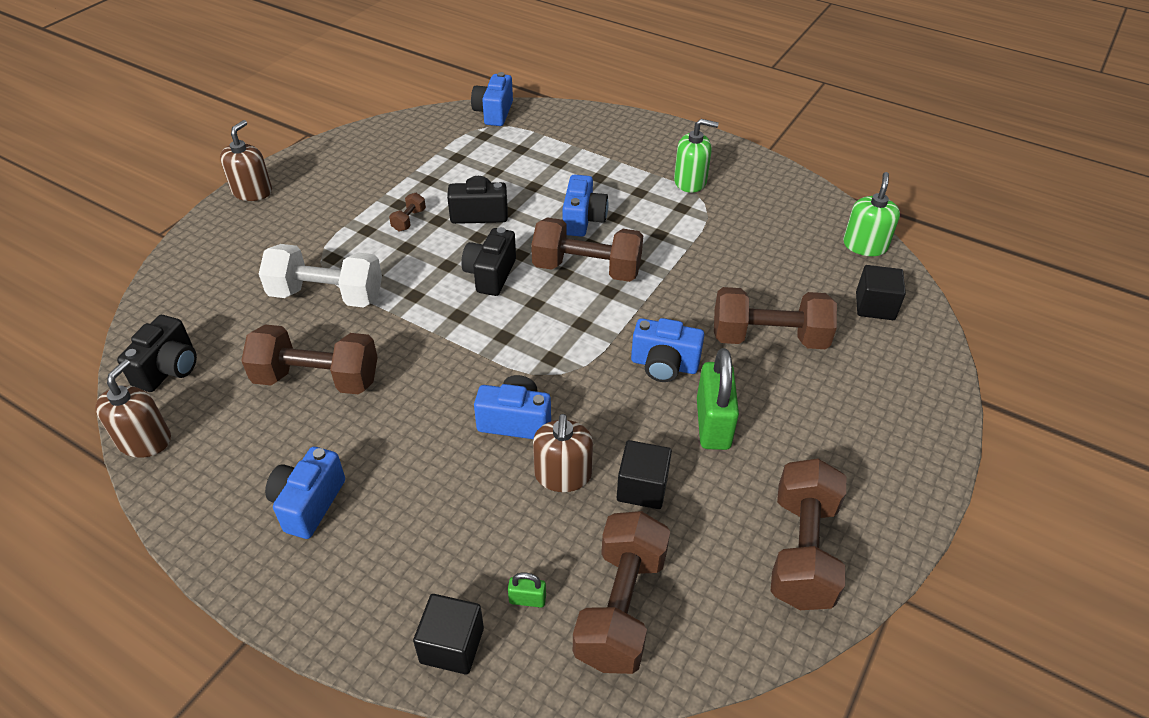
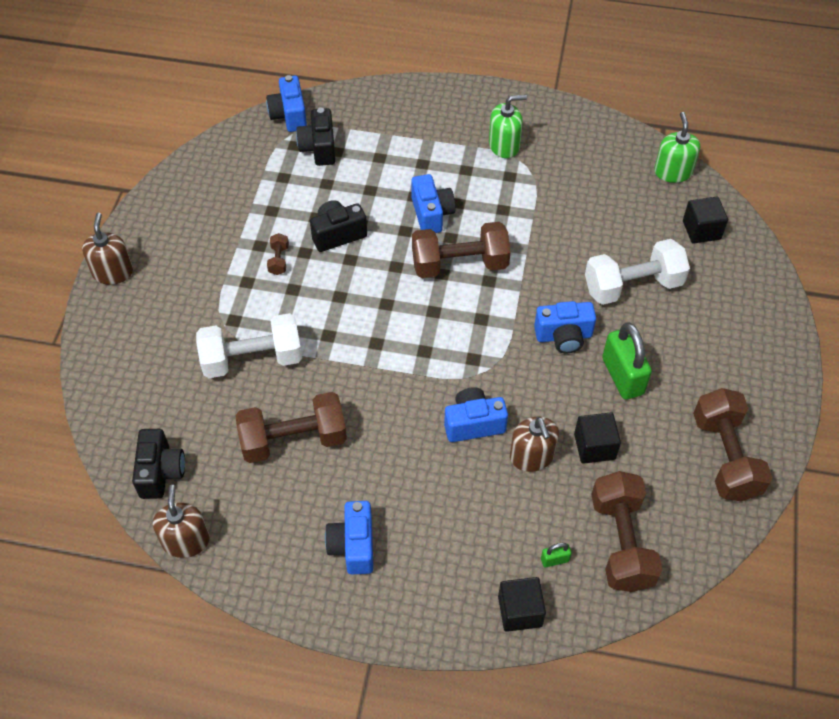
camera: 20 degrees left, 10 degrees up
(490, 275) = (382, 295): black camera -> black camera (319, 148)
(768, 338) = (633, 286): brown dumbbell -> white dumbbell

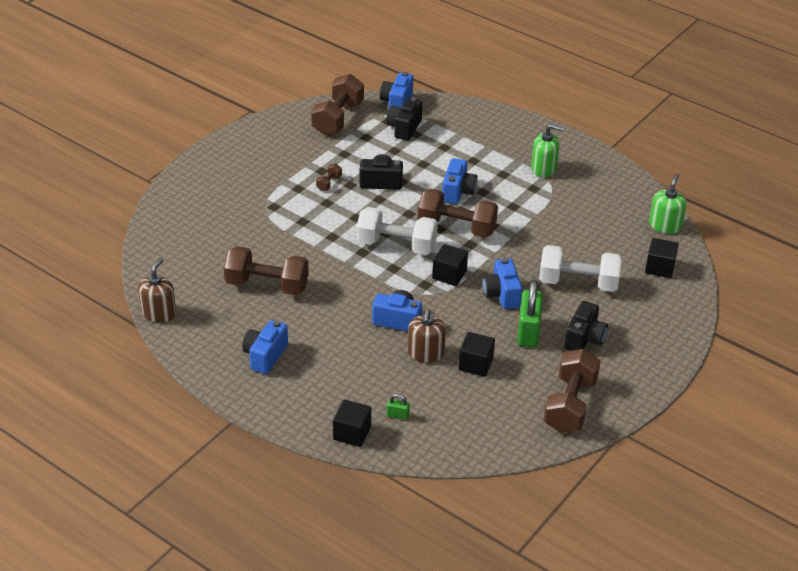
camera: 25 degrees right, 15 degrees down
(113, 272) = (212, 153): brown soap dispenser -> none
(161, 472) = (168, 271): black camera -> black camera (584, 339)
(252, 359) = (271, 232): white dumbbell -> white dumbbell (396, 245)
(491, 334) = (449, 275): none -> black cube
(563, 336) = (502, 294): blue camera -> blue camera turned 60 degrees clockwise
(621, 542) = (453, 424): brown dumbbell -> brown dumbbell (338, 118)

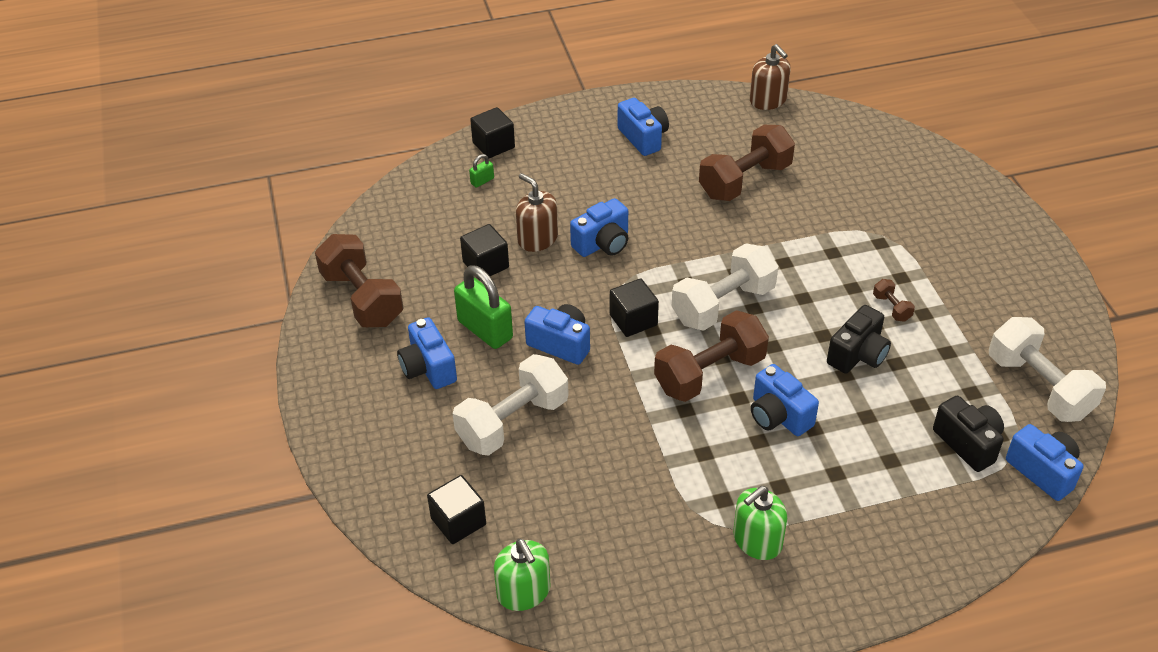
camera: 130 degrees right, 5 degrees up
(338, 118) = (1038, 387): brown dumbbell -> white dumbbell
(584, 339) = (428, 368): black camera -> blue camera

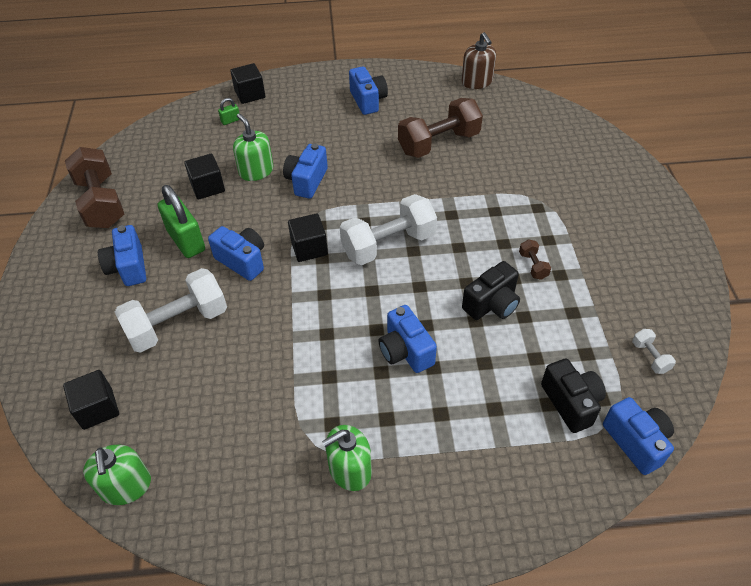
camera: 10 degrees right, 5 degrees up
(537, 239) = (256, 171): brown soap dispenser -> green soap dispenser
(603, 244) = (306, 181): blue camera -> blue camera turned 135 degrees clockwise
(710, 374) = (358, 304): brown dumbbell -> none
(1038, 387) = (650, 357): white dumbbell -> white dumbbell, size x0.43

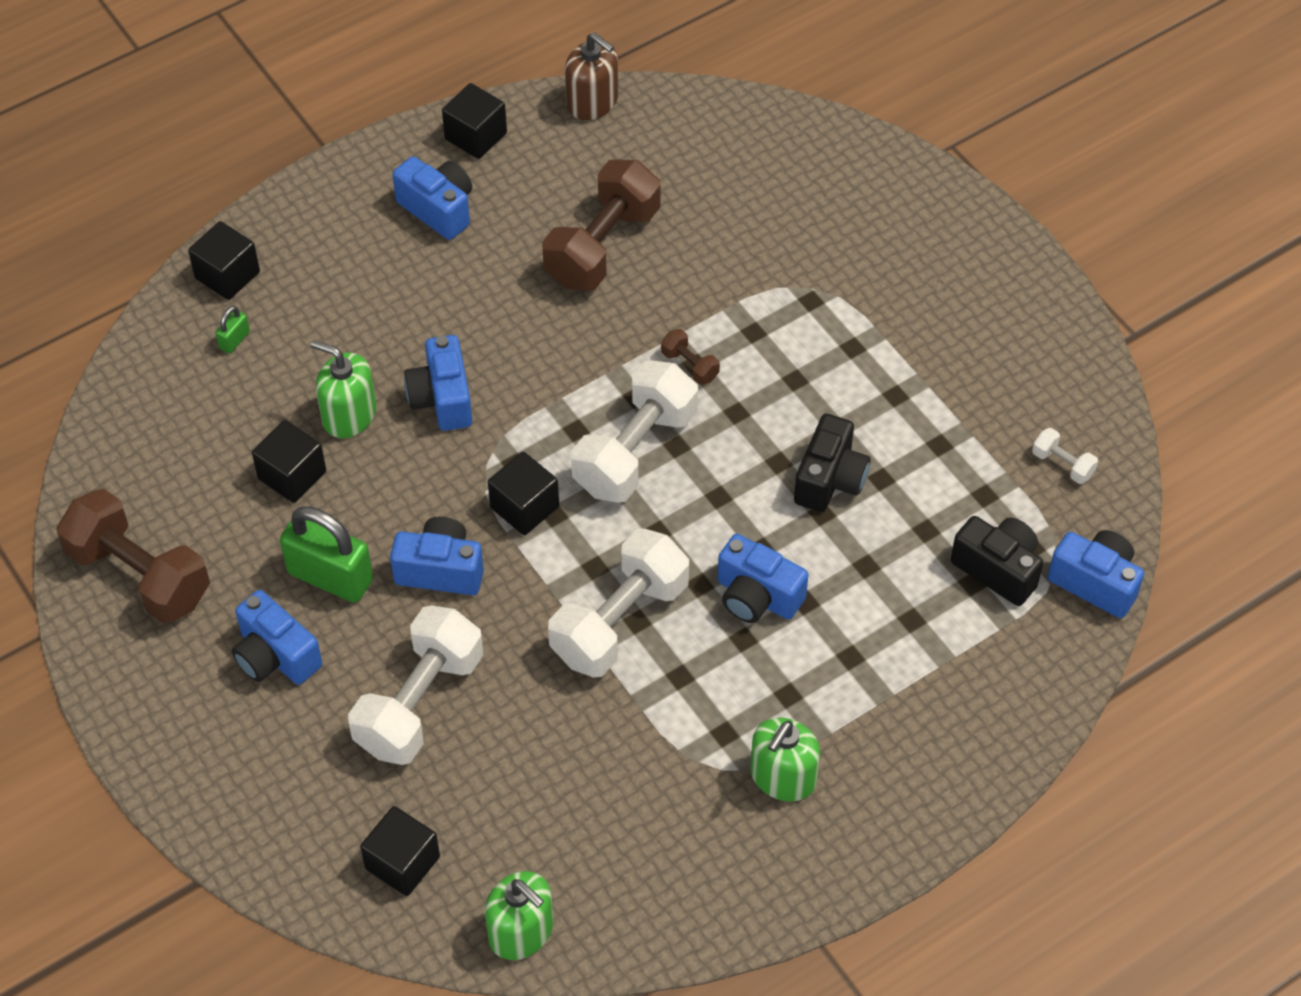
camera: 30 degrees left, 5 degrees up
(317, 329) = (620, 621): none -> white dumbbell
(408, 78) = (476, 136): none -> black cube
(533, 265) = (853, 397): brown dumbbell -> brown dumbbell (690, 365)

